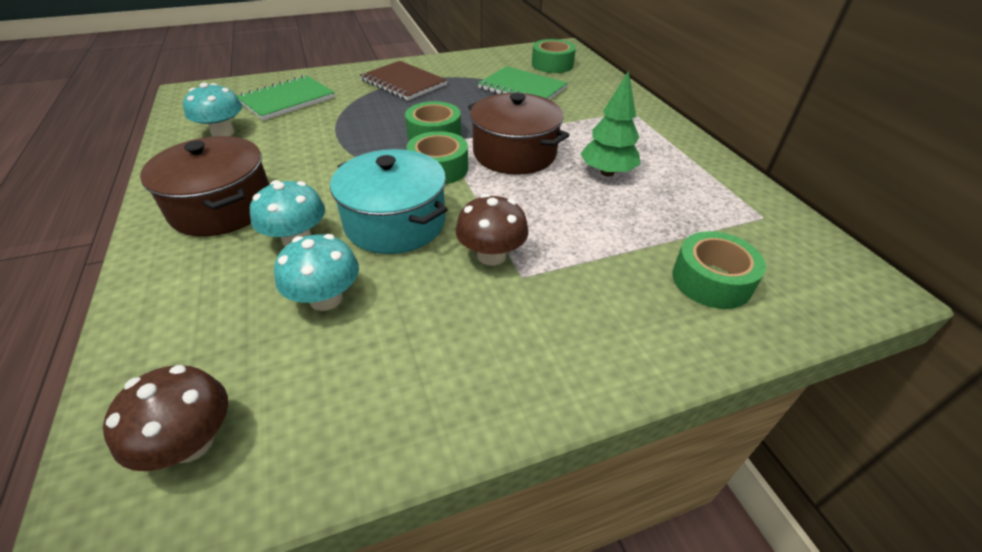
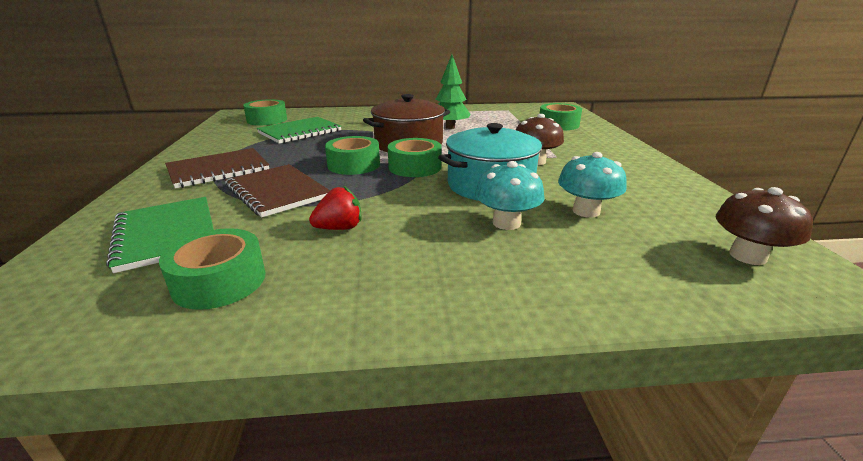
camera: 75 degrees left, 15 degrees down
(222, 207) = (434, 266): brown pot -> none
(223, 133) = (219, 281): turquoise mushroom -> green tape
(292, 156) = (339, 228): none -> red strawberry
(361, 116) = (277, 192): none -> brown notebook

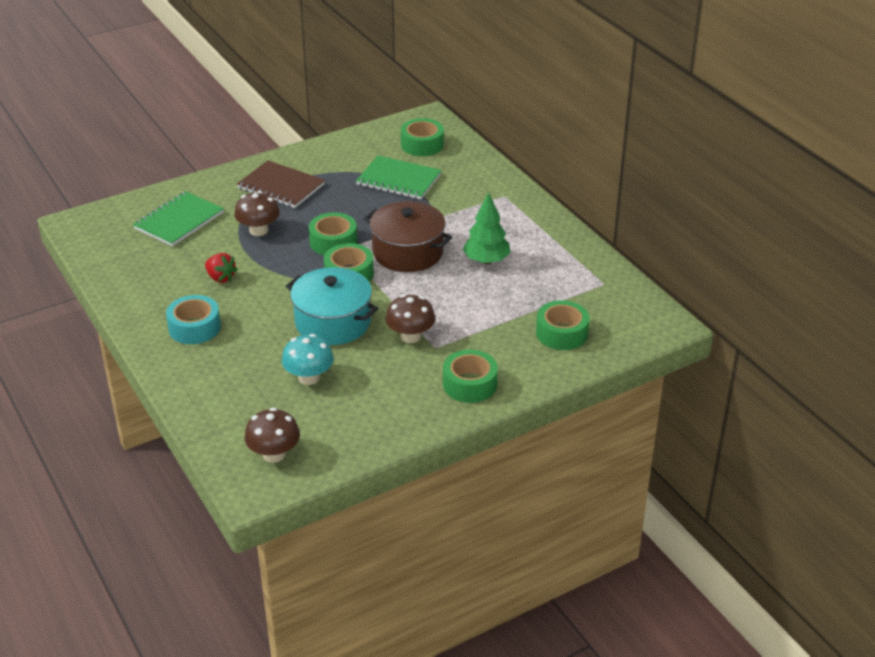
camera: 65 degrees right, 10 degrees up
(219, 281) = (144, 263): green tape -> green tape (469, 384)
(277, 192) = (258, 230): brown notebook -> brown mushroom
(434, 266) = (194, 327): none -> turquoise tape
(506, 223) = (267, 343): turquoise mushroom -> none

